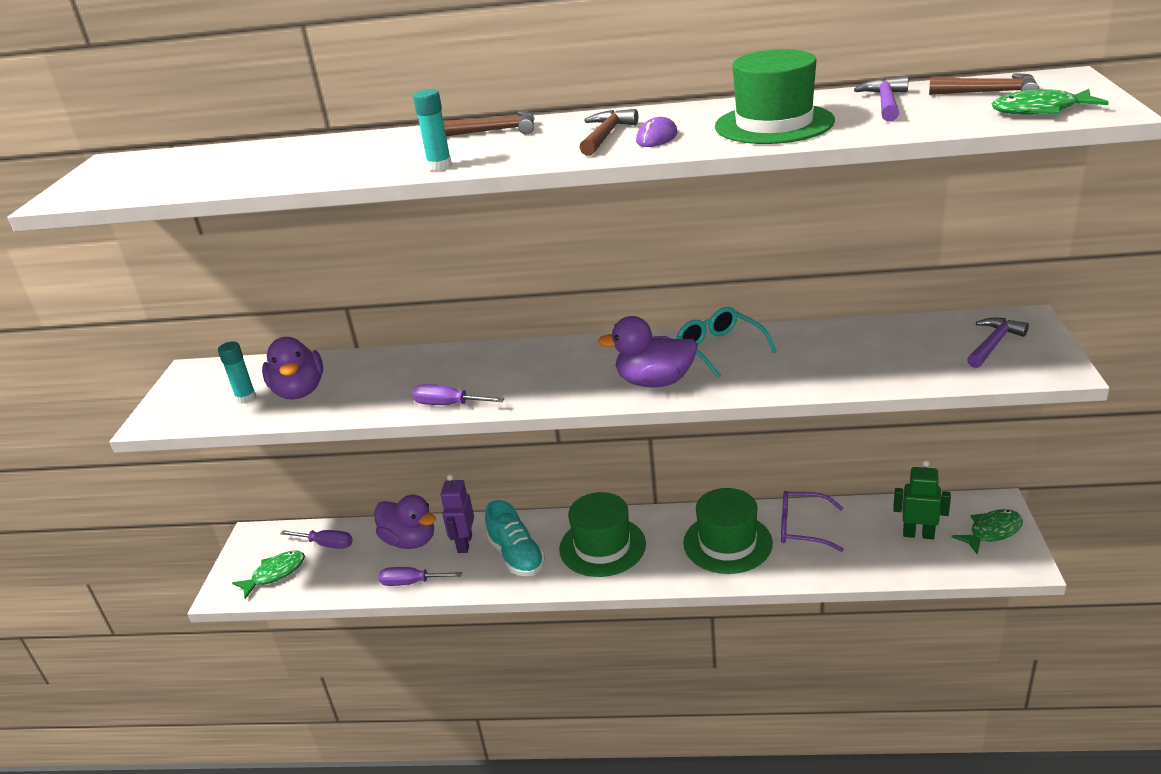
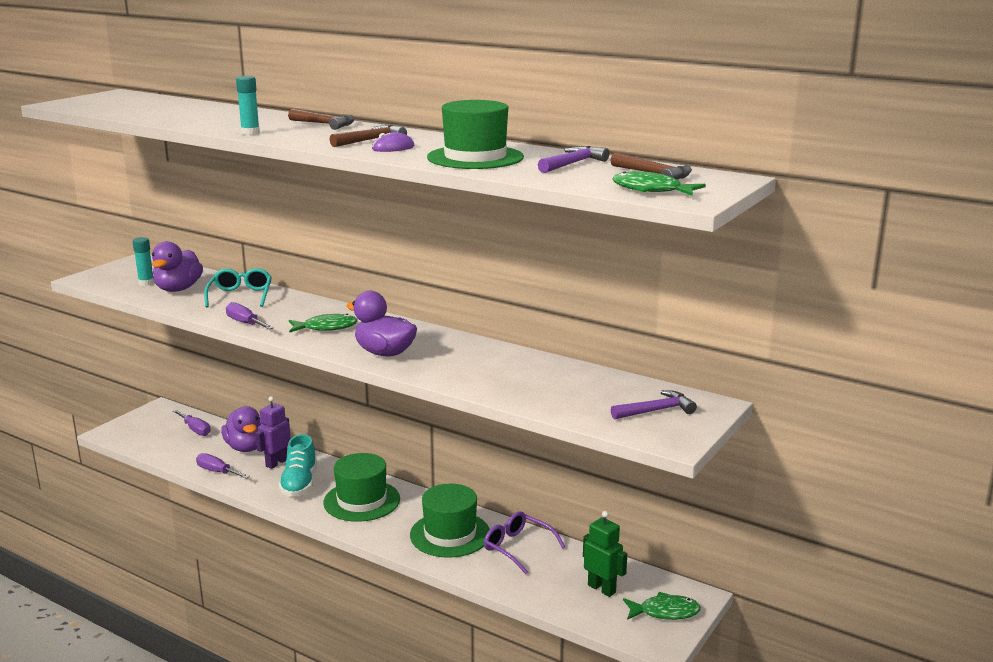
camera: 25 degrees right, 10 degrees down
(275, 574) = (147, 434): green fish -> green fish (326, 327)
(720, 348) = (459, 349): turquoise glasses -> turquoise glasses (240, 296)

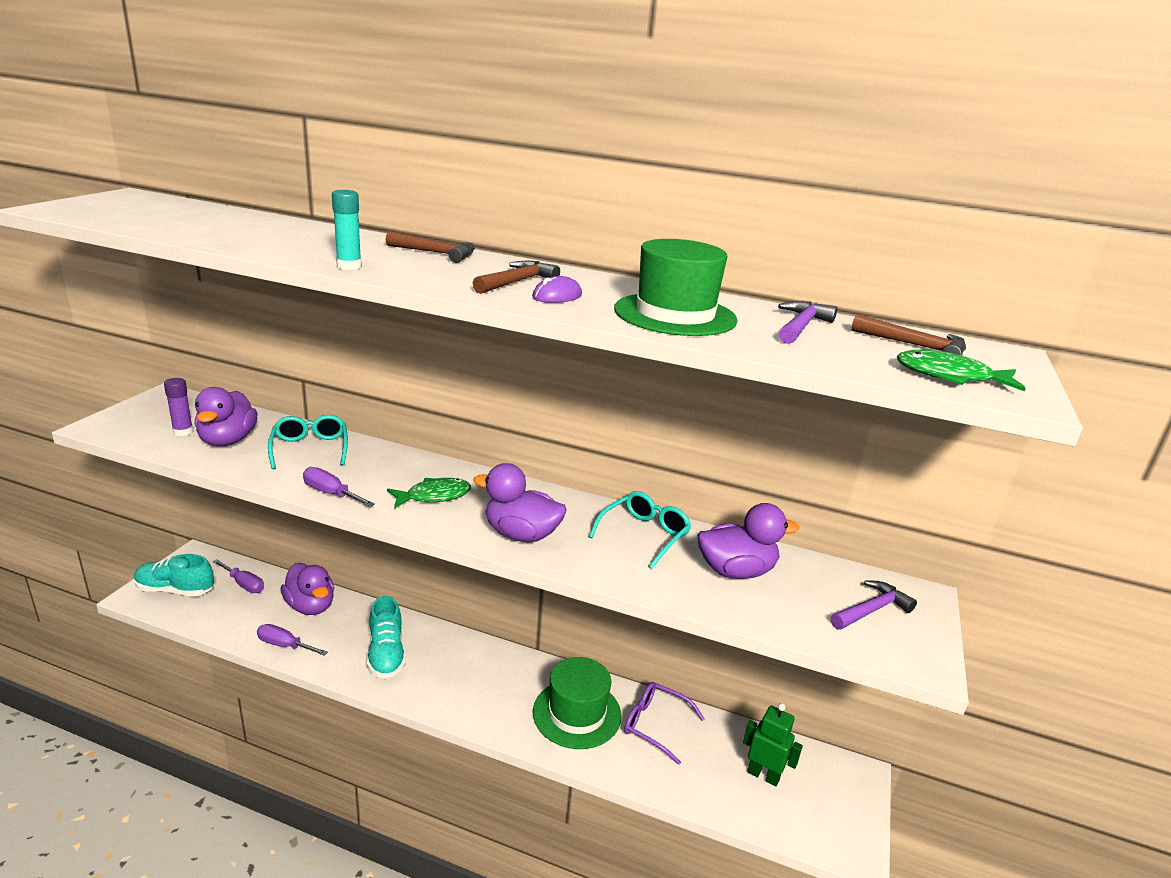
camera: 15 degrees left, 5 degrees up
(139, 430) = (175, 590): none -> turquoise shoe
(146, 283) = (183, 432): turquoise glue stick -> purple glue stick
(276, 463) = (351, 626): purple robot -> none
(362, 501) = (464, 673): green hat -> none
(489, 357) = (644, 535): none -> turquoise glasses
(553, 382) = (736, 571): none -> purple duck
(665, 612) = (839, 801): green fish -> none

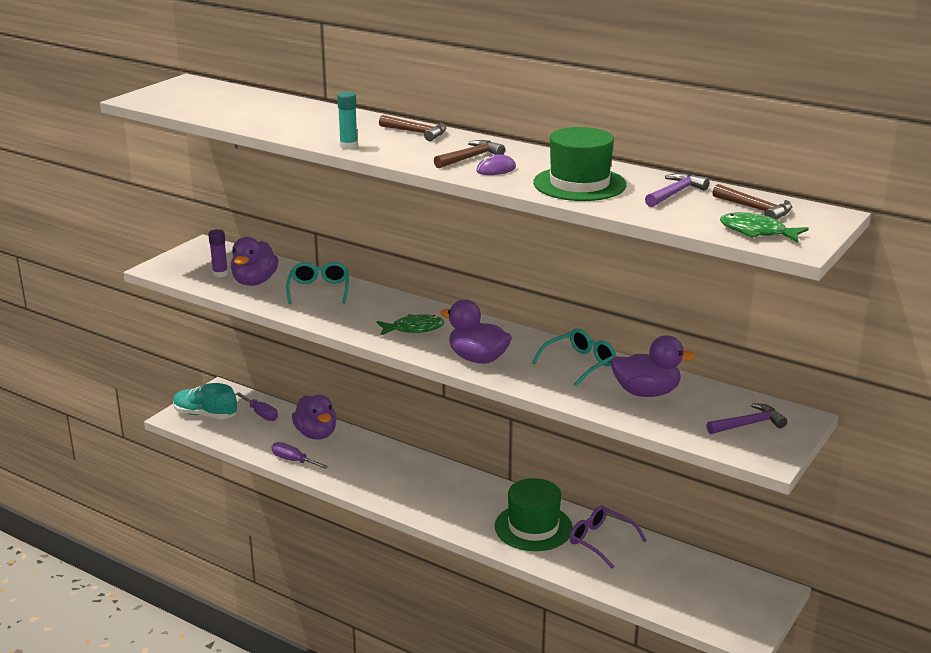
camera: 15 degrees right, 0 degrees up
(331, 493) = (333, 323): purple screwdriver -> none
(386, 654) = (377, 473): turquoise shoe -> none
(763, 775) = (686, 583): green robot -> none

